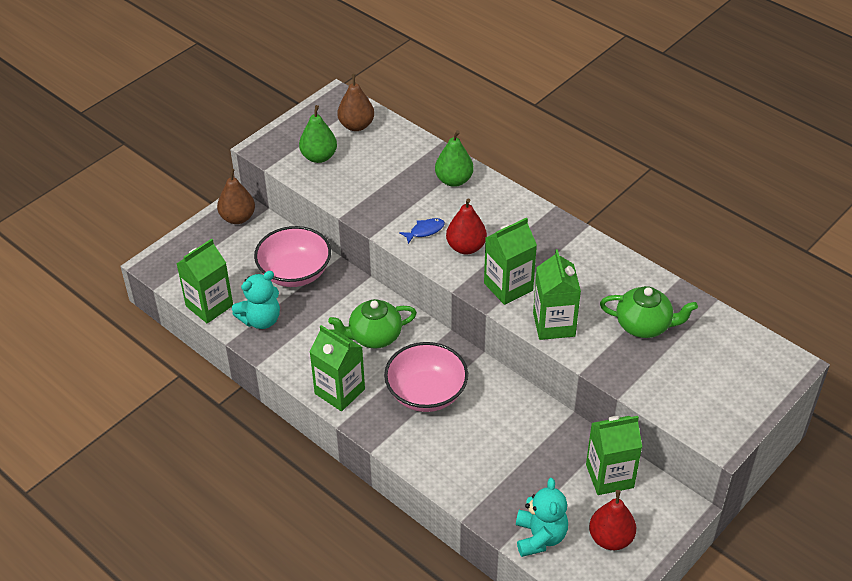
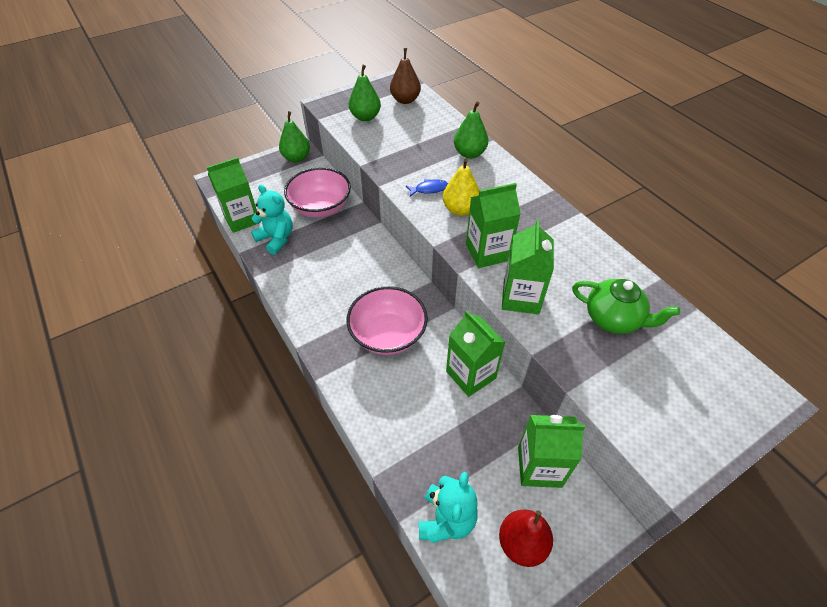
camera: 15 degrees right, 5 degrees up
(238, 218) = (296, 158): brown pear -> green pear
(261, 320) = (276, 239): turquoise teddy bear -> turquoise teddy bear turned 120 degrees counterclockwise
(339, 391) = (313, 315): green carton -> green carton (471, 374)
(374, 336) = (362, 273): green teapot -> none
(466, 247) = (460, 209): red pear -> yellow pear

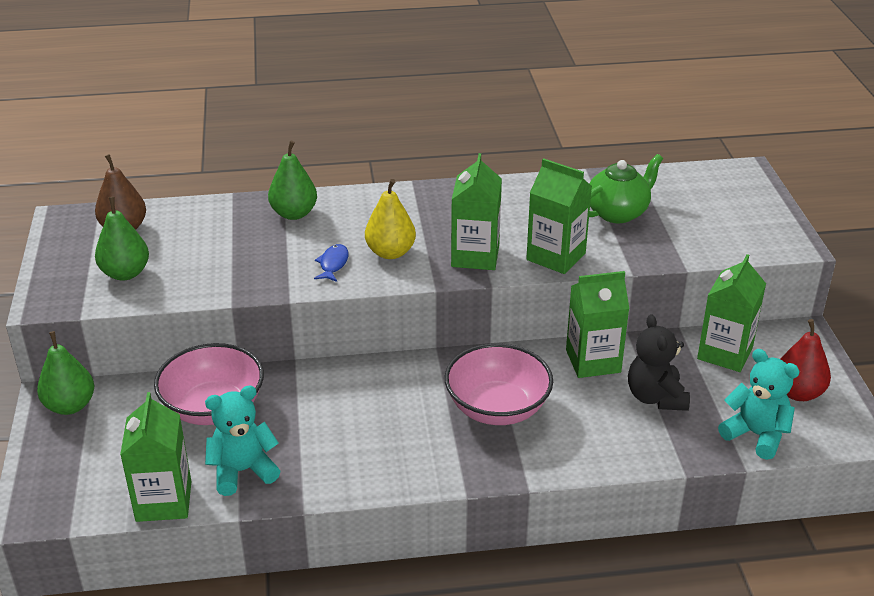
camera: 65 degrees left, 15 degrees down
(452, 429) = (655, 397): none -> black teddy bear

